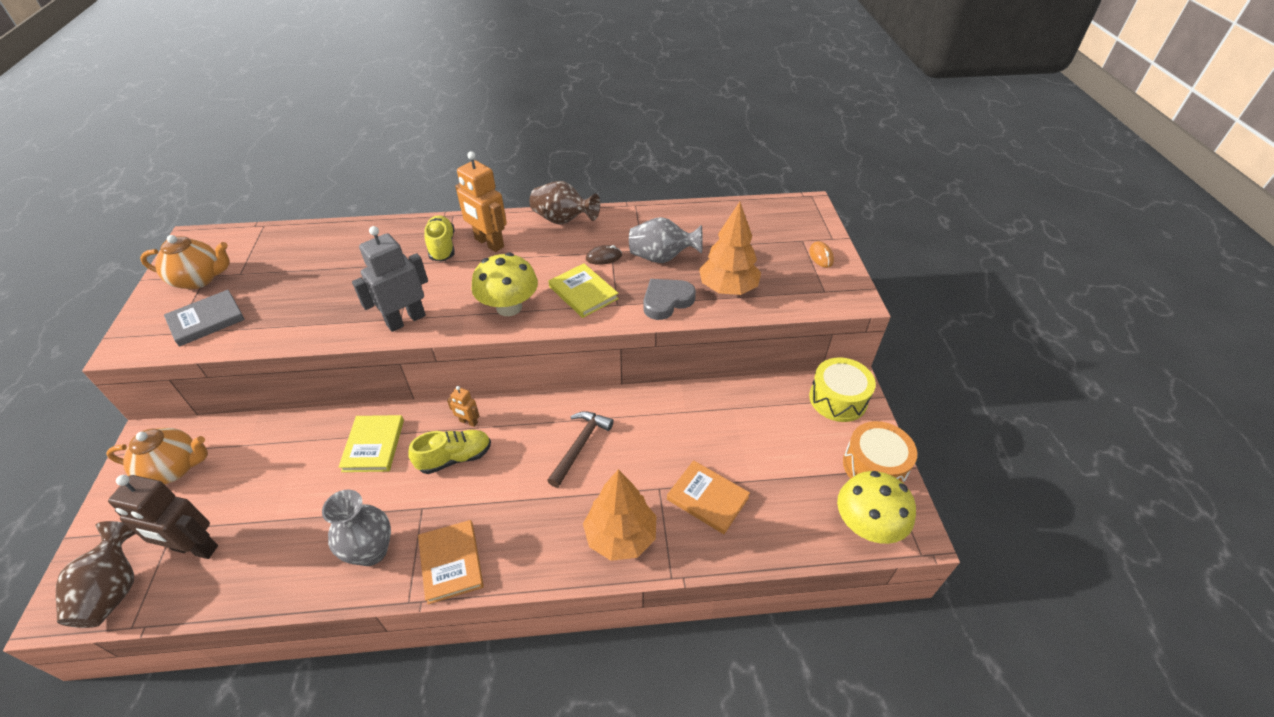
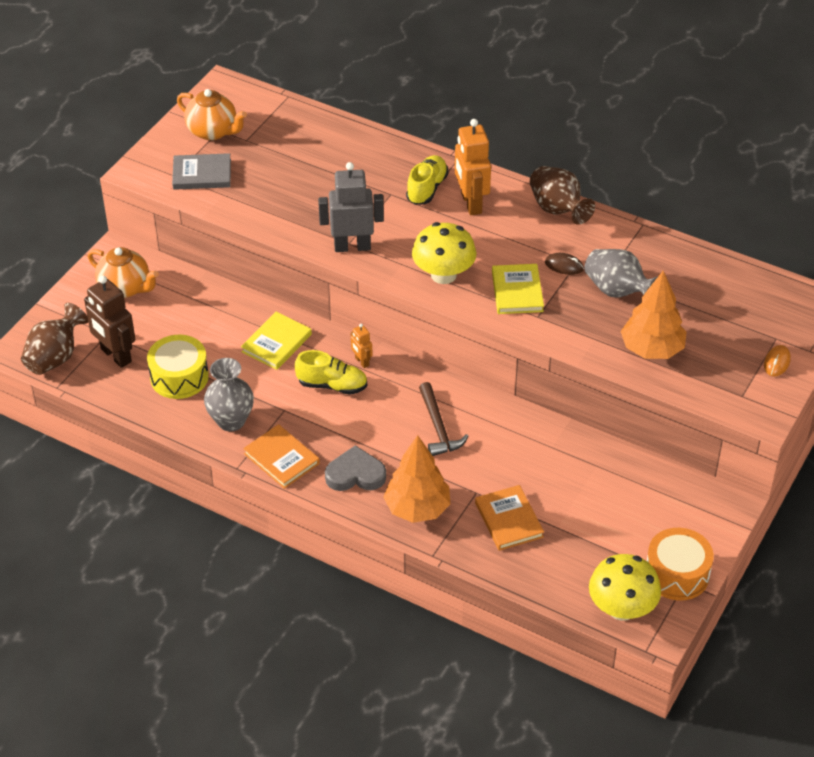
camera: 35 degrees right, 0 degrees up
(451, 562) = (281, 459): orange book -> orange book turned 60 degrees counterclockwise
(580, 446) = (438, 427): brown hammer -> brown hammer turned 105 degrees clockwise
(666, 301) = (584, 334): grey heart -> grey heart (355, 474)
(838, 399) = (703, 508): yellow drum -> yellow drum (179, 377)

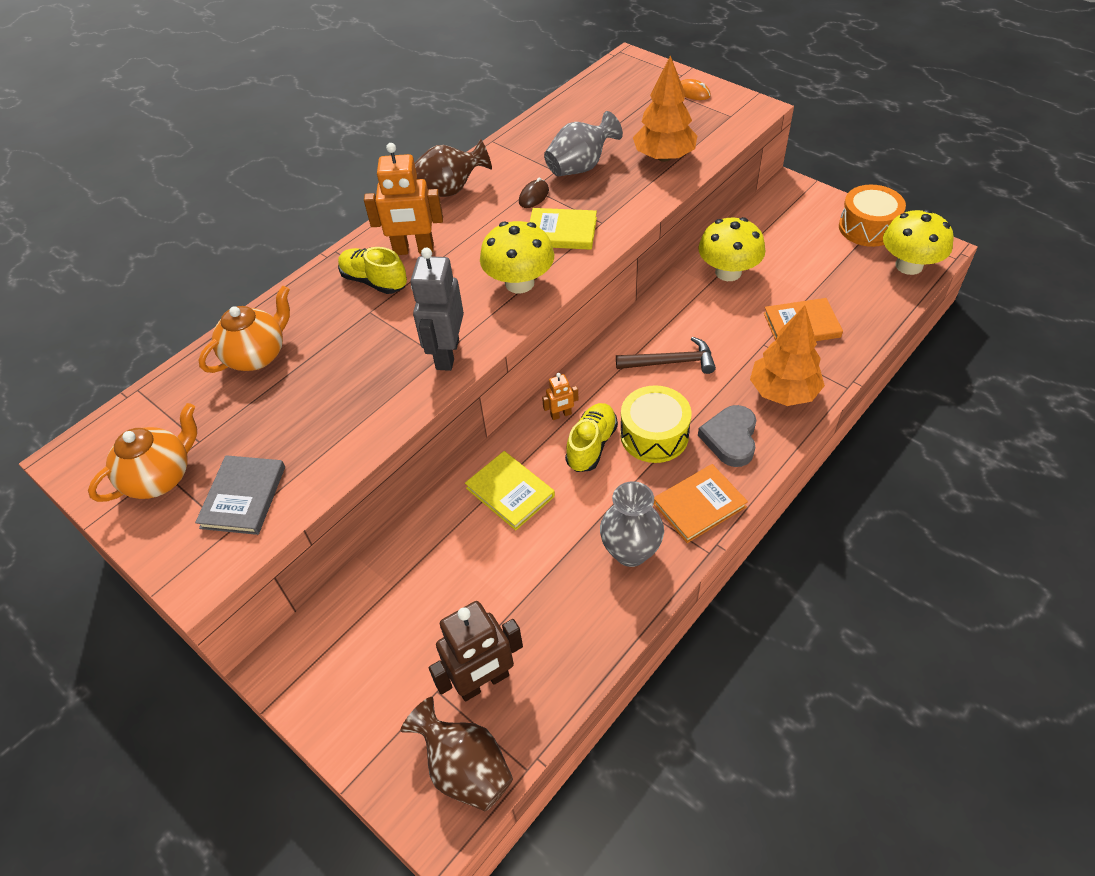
camera: 75 degrees left, 5 degrees up
(125, 288) = (354, 660): orange teapot -> orange teapot (257, 355)
(179, 377) = (543, 604): yellow drum -> yellow drum (654, 435)
(572, 460) = (728, 272): none -> yellow mushroom

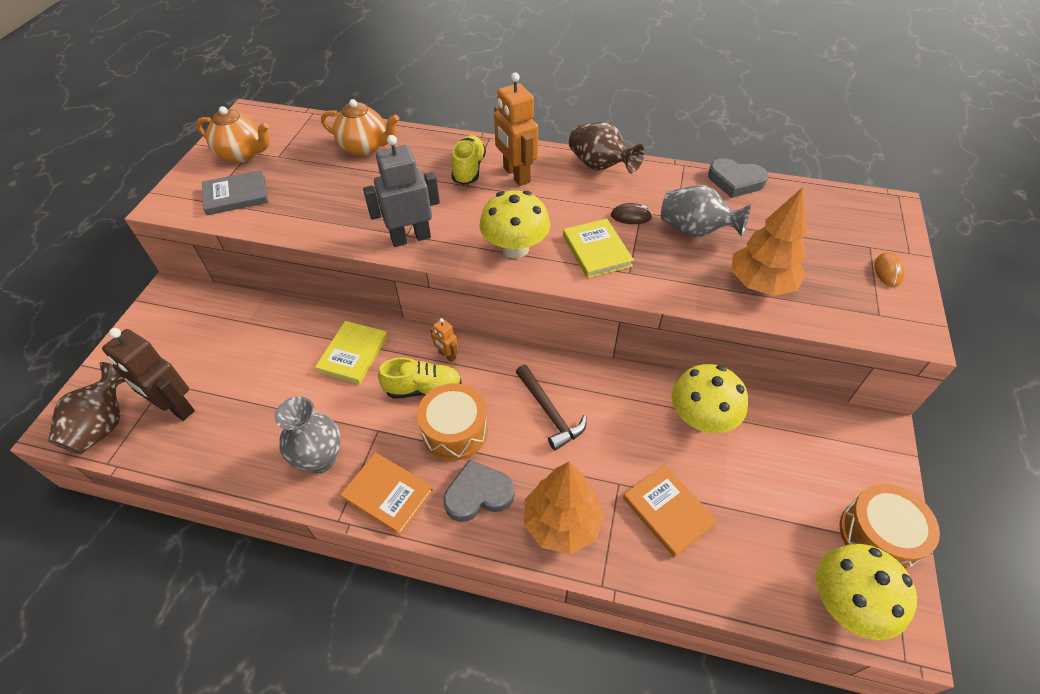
camera: 60 degrees right, 0 degrees up
(538, 121) = (735, 181): none -> grey heart
(654, 435) = (455, 430): yellow drum -> orange drum

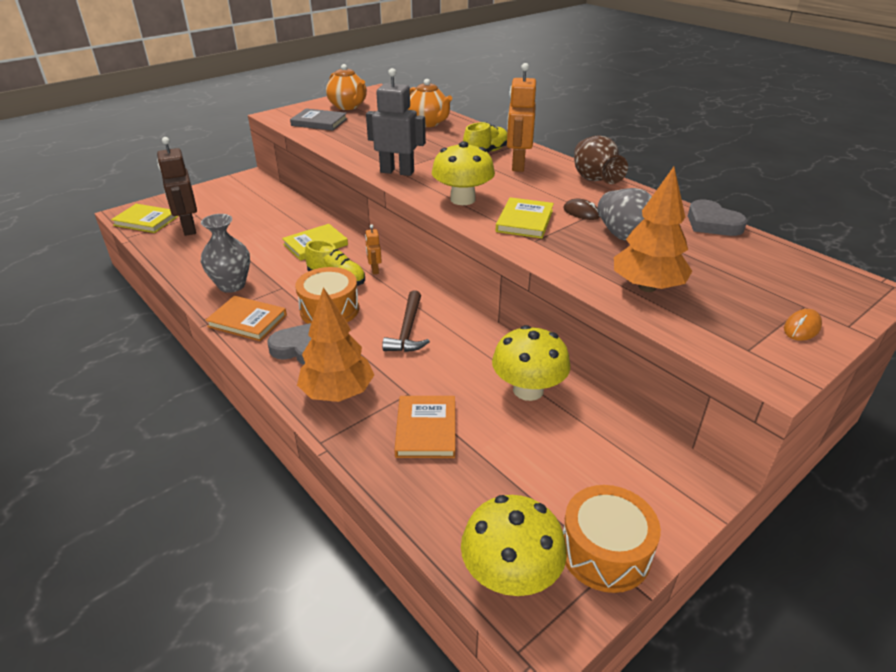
camera: 35 degrees right, 15 degrees down
(104, 425) = (146, 221): brown vase -> yellow book
(388, 494) = (247, 321): orange book -> orange book turned 45 degrees counterclockwise

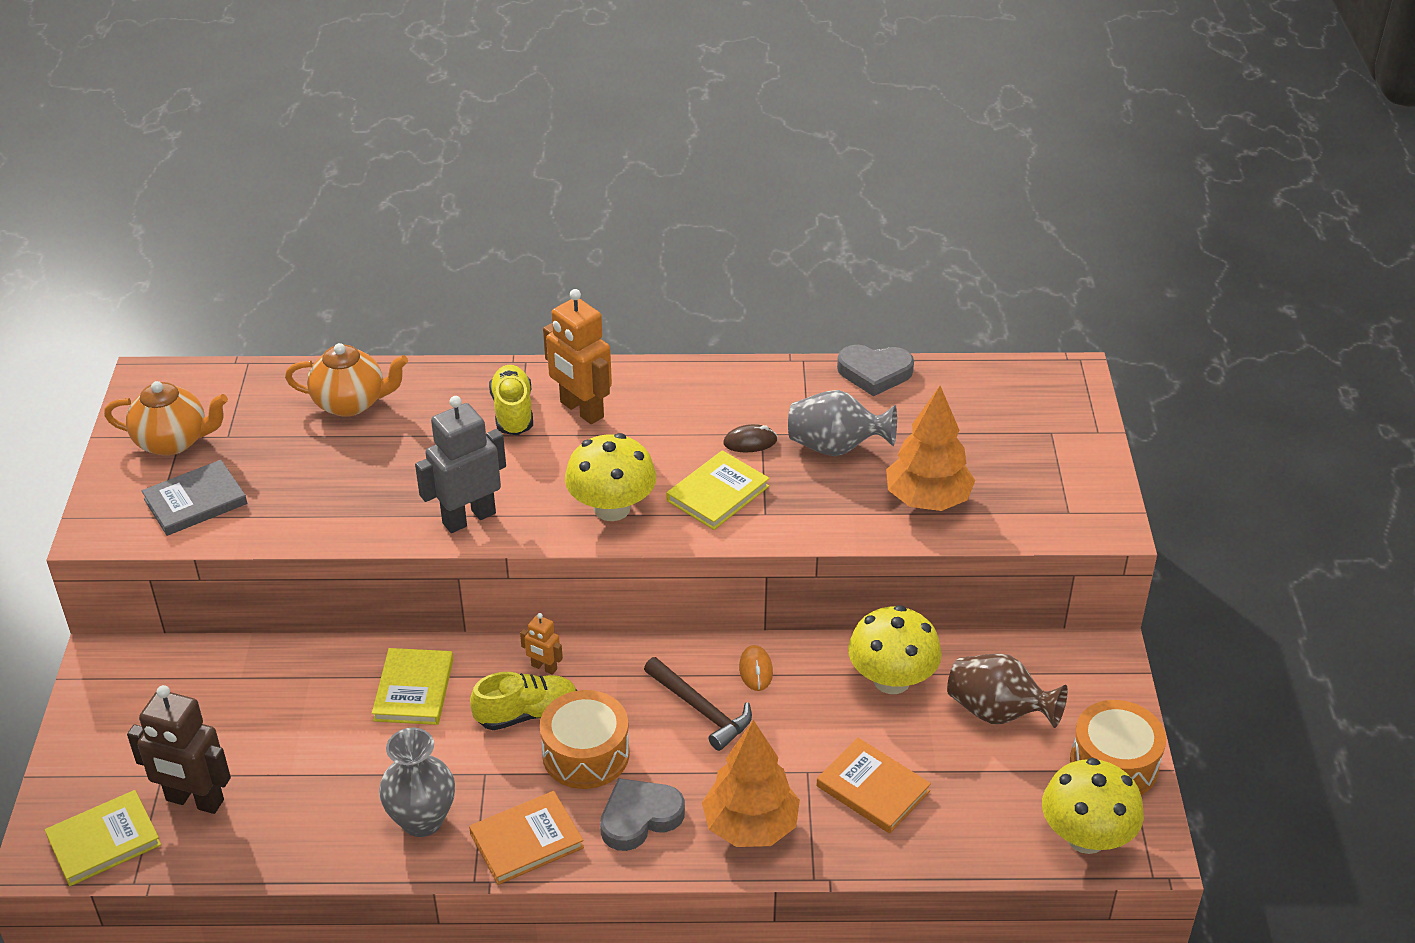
camera: 50 degrees left, 5 degrees up
(524, 221) = (718, 493): yellow book -> yellow book turned 75 degrees clockwise
(594, 180) = (692, 379): brown vase -> brown vase (998, 712)
(802, 328) = (1074, 459): orange mouse -> orange mouse (755, 670)

